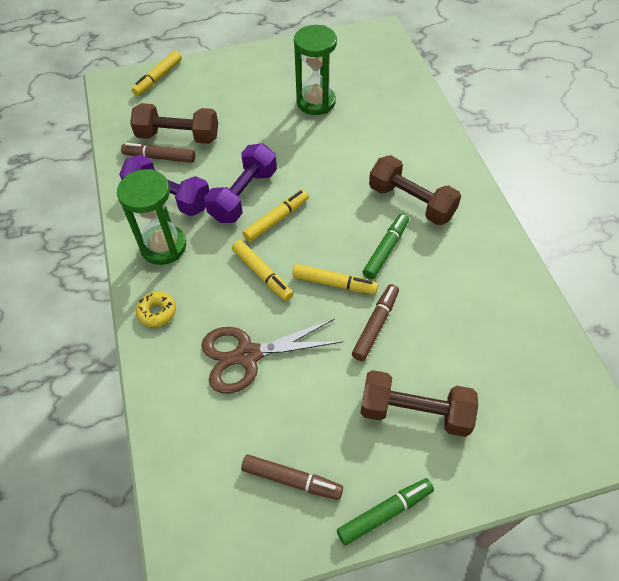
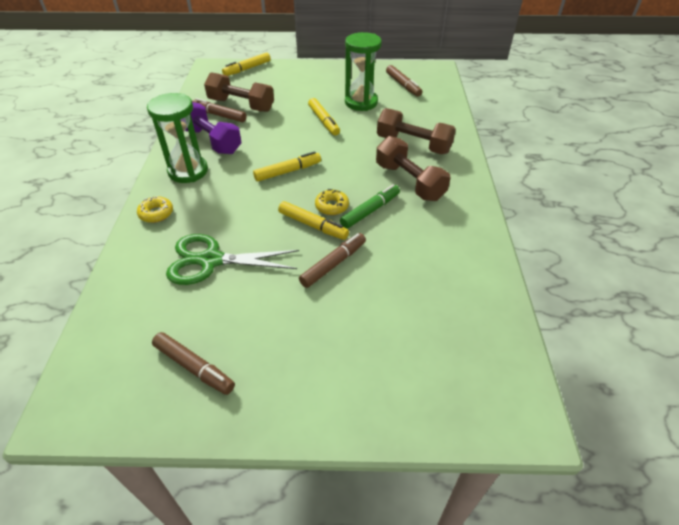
camera: 15 degrees right, 10 degrees down
(243, 195) = (270, 150): purple dumbbell -> none
(248, 355) = (211, 260): brown scissors -> green scissors
(262, 274) = (256, 206): yellow marker -> yellow marker (324, 121)
(343, 254) = (332, 206): none -> yellow donut
(353, 66) = (403, 85): none -> brown marker
(385, 512) = (265, 420): green marker -> none
(415, 412) = (336, 341): brown dumbbell -> brown dumbbell (413, 144)

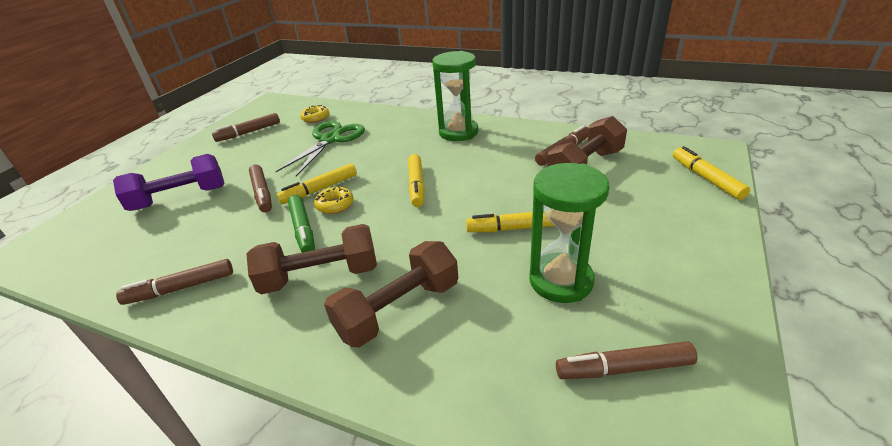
camera: 115 degrees right, 10 degrees down
(156, 213) = (408, 120): yellow donut -> yellow donut (315, 118)
(211, 141) = (507, 145): purple dumbbell -> purple dumbbell (179, 198)
(464, 245) = (181, 288): none -> brown marker

